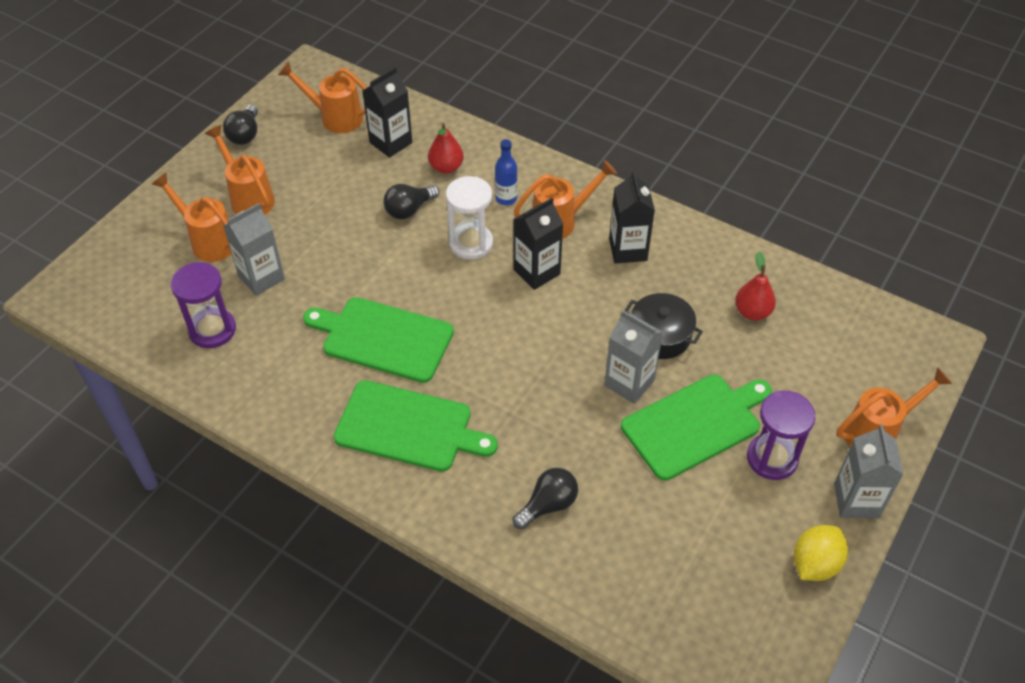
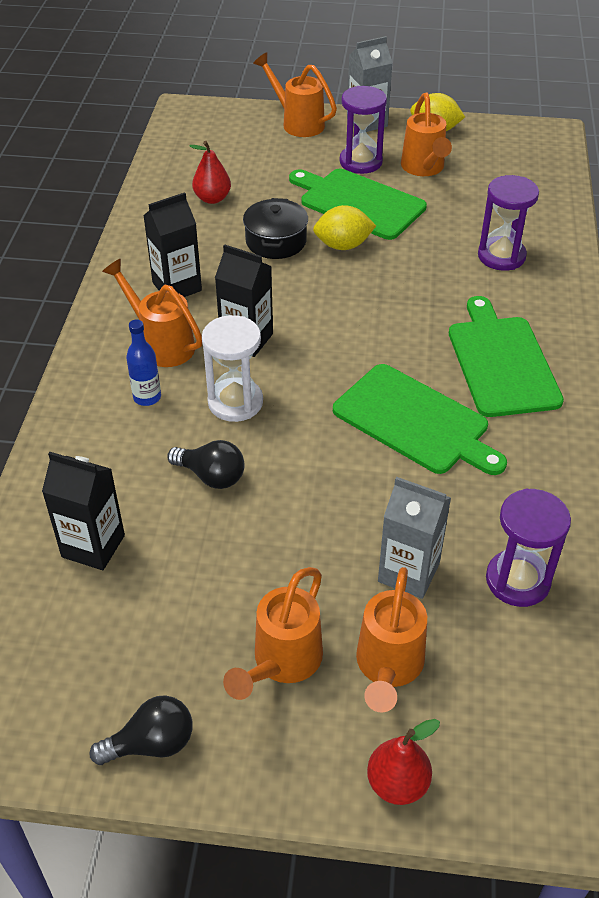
camera: 115 degrees left, 5 degrees down
(335, 117) = (63, 638): orange watering can -> orange watering can (424, 169)
(383, 338) = (415, 421): green cutting board -> green cutting board turned 45 degrees counterclockwise
(446, 167) = (117, 469): red pear -> red pear (397, 783)
(548, 505) = (501, 256): black light bulb -> purple hourglass
(629, 383) = (343, 245): grey carton -> yellow lemon

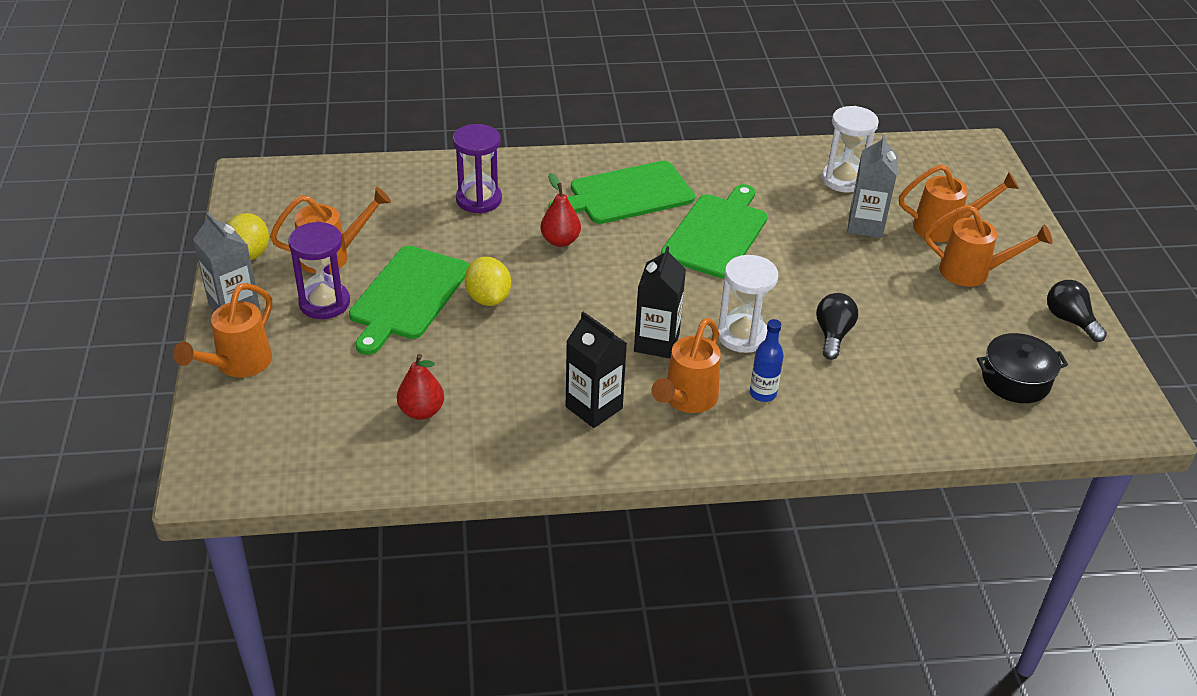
camera: 105 degrees left, 5 degrees down
(93, 546) = (940, 387): black carton -> none
(276, 241) = (493, 347): black pot -> black pot (1015, 380)
(397, 783) = (1018, 217): red pear -> red pear (560, 241)
(517, 580) = (843, 180): purple hourglass -> white hourglass

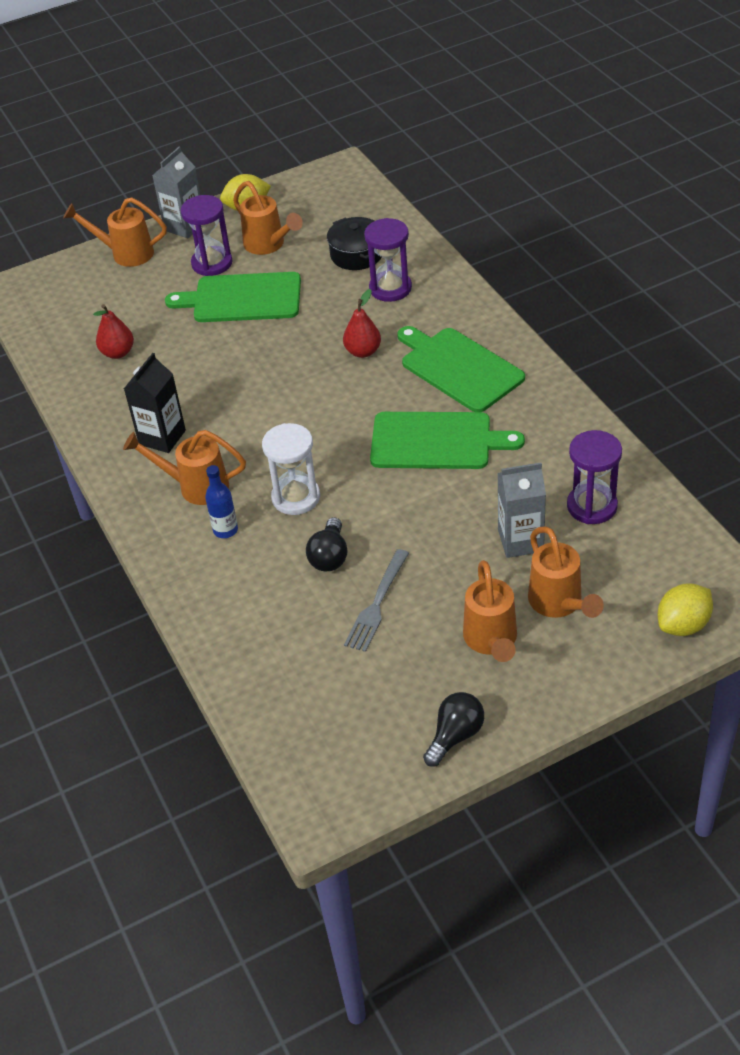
camera: 75 degrees right, 5 degrees up
(488, 298) = (263, 339): yellow lemon -> yellow lemon (683, 625)
(656, 342) = (258, 448): black carton -> none
(833, 335) = (329, 556): black light bulb -> black light bulb turned 105 degrees clockwise
(843, 180) = (592, 506): white hourglass -> purple hourglass
(906, 322) = (377, 604): none -> grey fork
(1015, 380) = (331, 704): black pot -> black pot (357, 254)

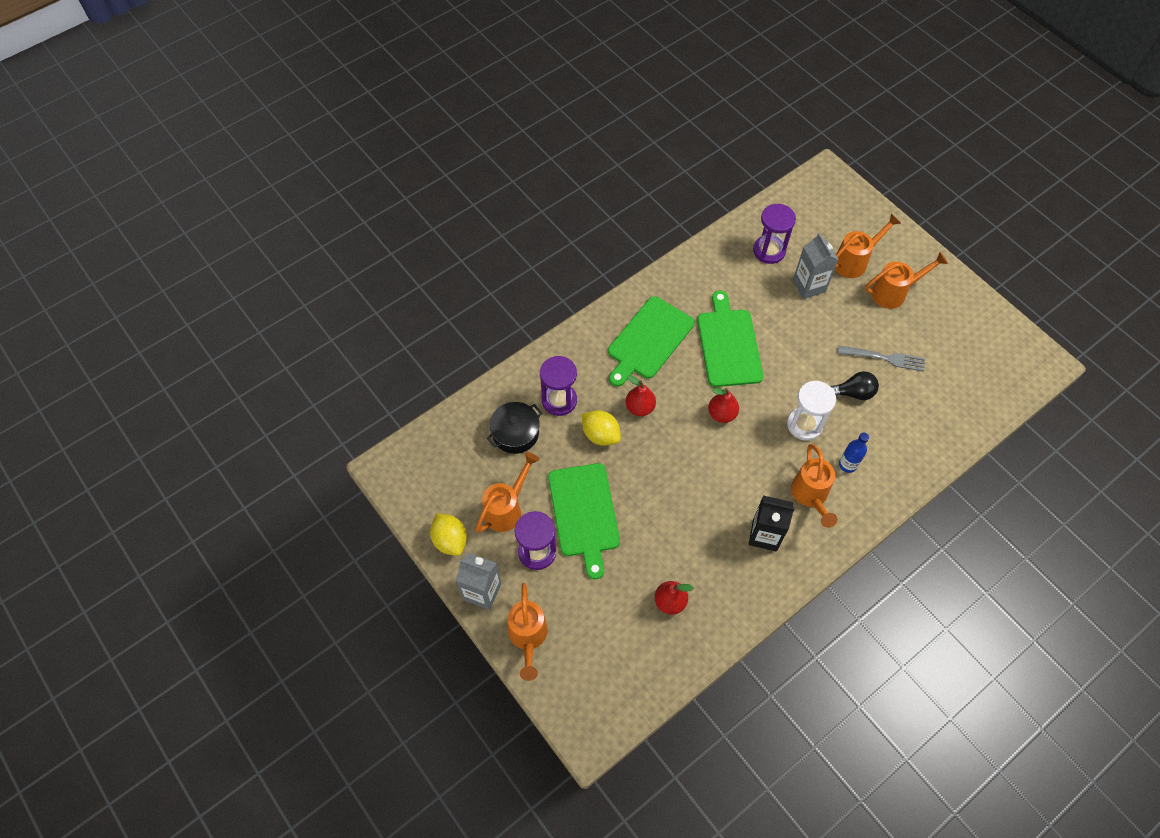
camera: 105 degrees left, 15 degrees up
(334, 421) = (721, 414): none -> red pear
(455, 736) = (968, 303): black light bulb -> none
(683, 625) = (852, 202): yellow lemon -> yellow lemon (600, 435)

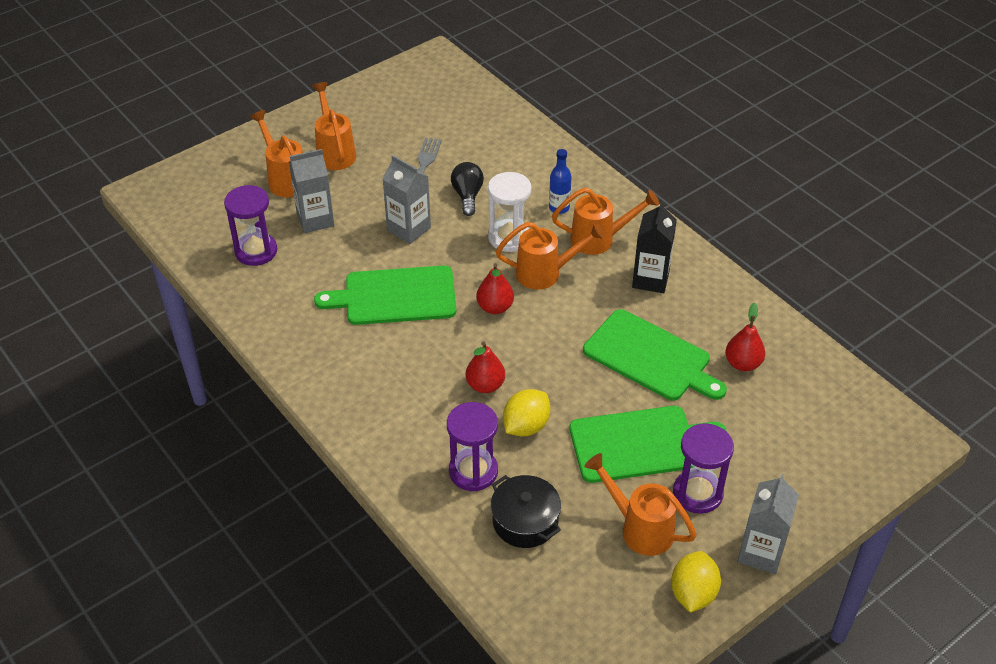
camera: 90 degrees left, 15 degrees down
(450, 540) = (693, 593): yellow lemon -> yellow lemon turned 45 degrees counterclockwise
(528, 638) = (812, 501): orange watering can -> orange watering can (546, 273)
(649, 340) = (382, 374): green cutting board -> green cutting board (650, 357)
(806, 350) = (409, 229): none -> grey carton

